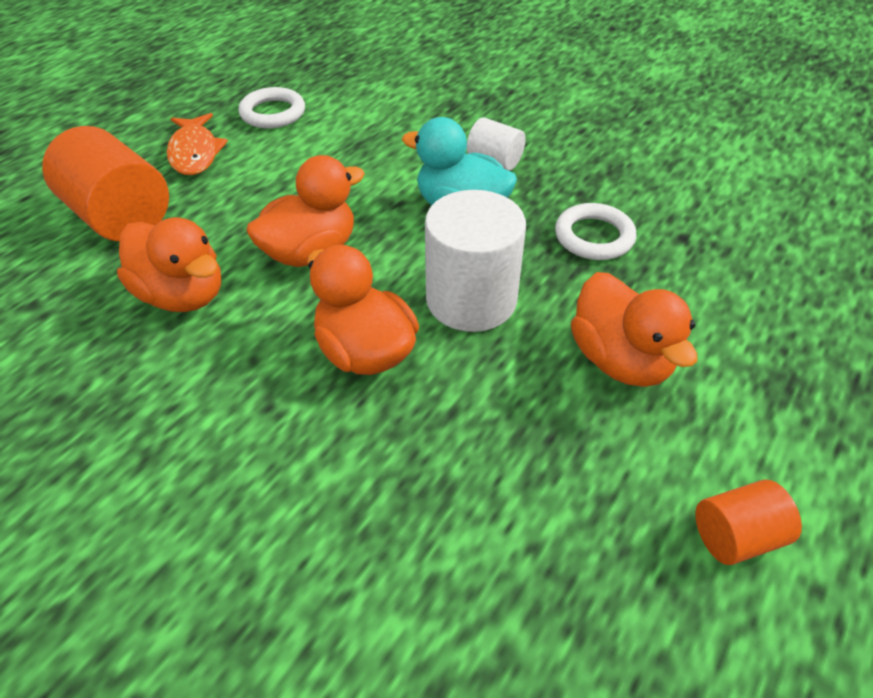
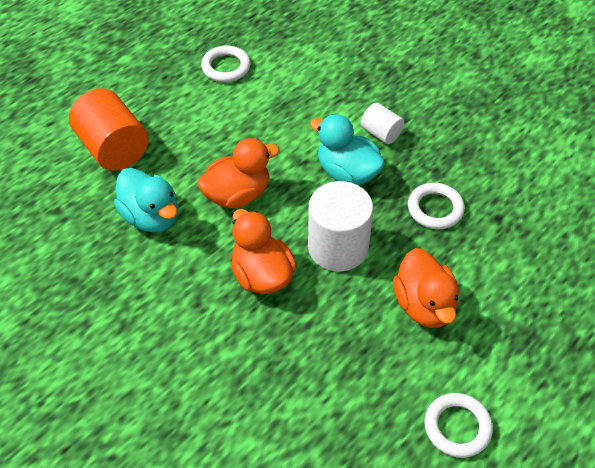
camera: 10 degrees right, 5 degrees up
(182, 295) = (151, 217): orange duck -> turquoise duck
(195, 153) = (167, 98): orange fish -> none
(736, 536) = (457, 427): orange cylinder -> white ring

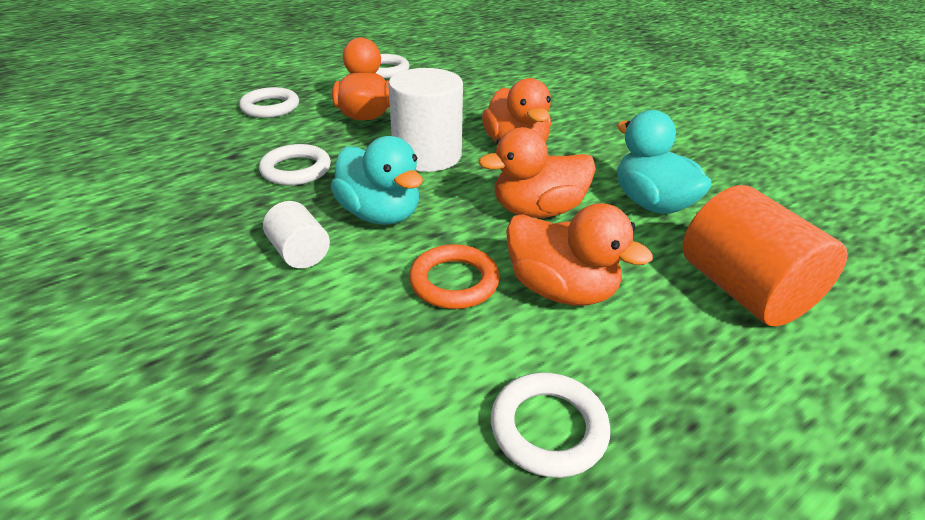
camera: 170 degrees left, 15 degrees down
(220, 132) = (561, 290): none -> orange duck
(282, 128) = (454, 282): none -> orange ring
(528, 302) = (270, 107): none -> white ring

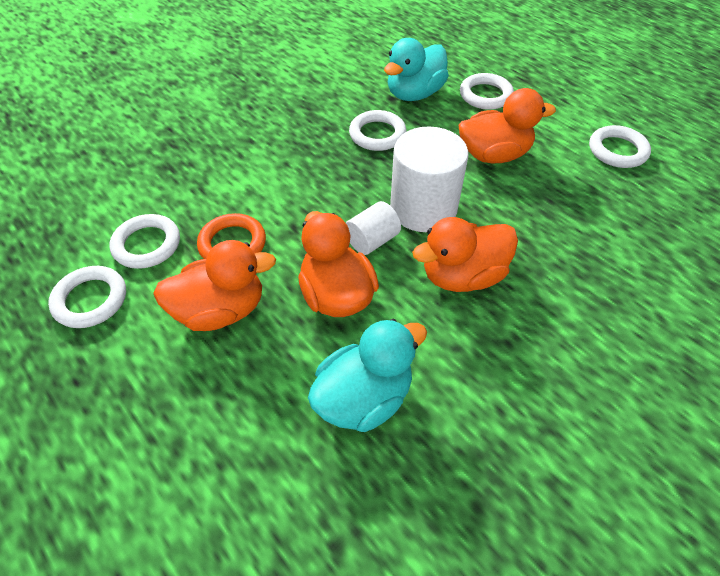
camera: 85 degrees right, 15 degrees up
(300, 253) = (265, 160): white cylinder -> white cylinder (372, 240)
(380, 214) = (318, 192): turquoise duck -> turquoise duck (414, 94)
(440, 369) = (147, 244): none -> white ring
(561, 290) = (221, 310): orange duck -> orange duck turned 135 degrees counterclockwise
(743, 290) = (215, 457): orange cylinder -> none

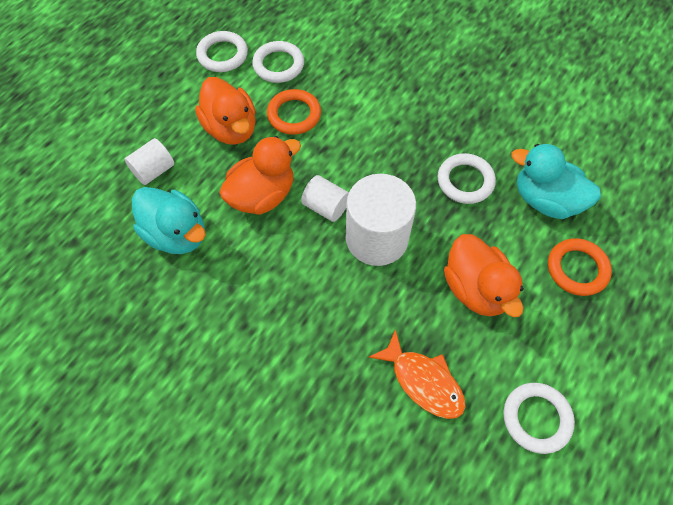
camera: 75 degrees right, 10 degrees up
(249, 413) = (154, 170): none -> white cylinder
(462, 276) = (305, 282): orange duck -> none
(485, 95) = (577, 269): white ring -> orange ring
(582, 209) = (423, 381): none -> orange fish

